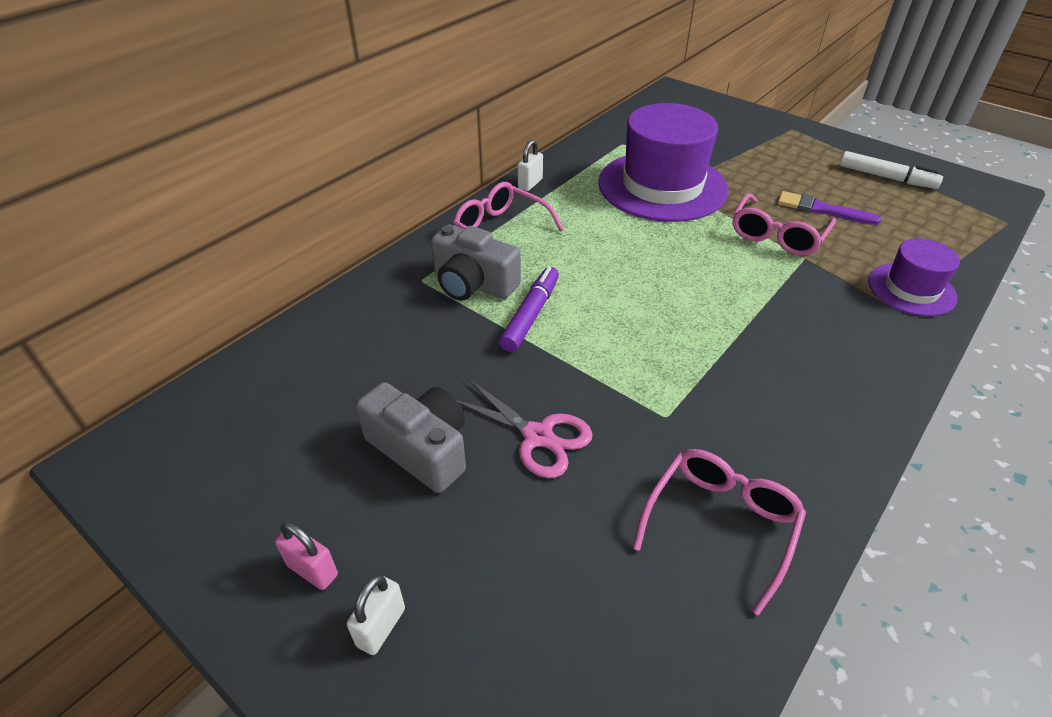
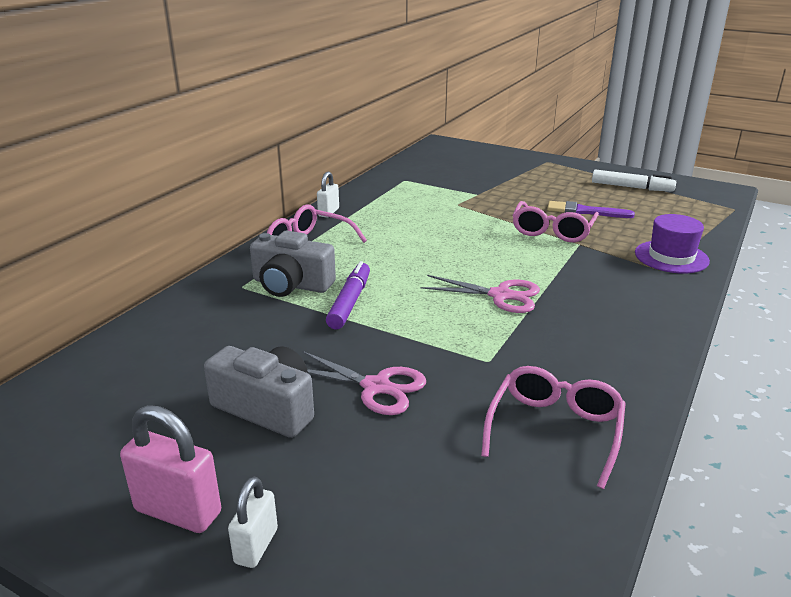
camera: 10 degrees left, 15 degrees down
(312, 570) = (178, 512): pink padlock -> pink padlock, size x1.61
(662, 186) = (446, 206): purple hat -> none
(698, 324) = (500, 295): none -> pink scissors

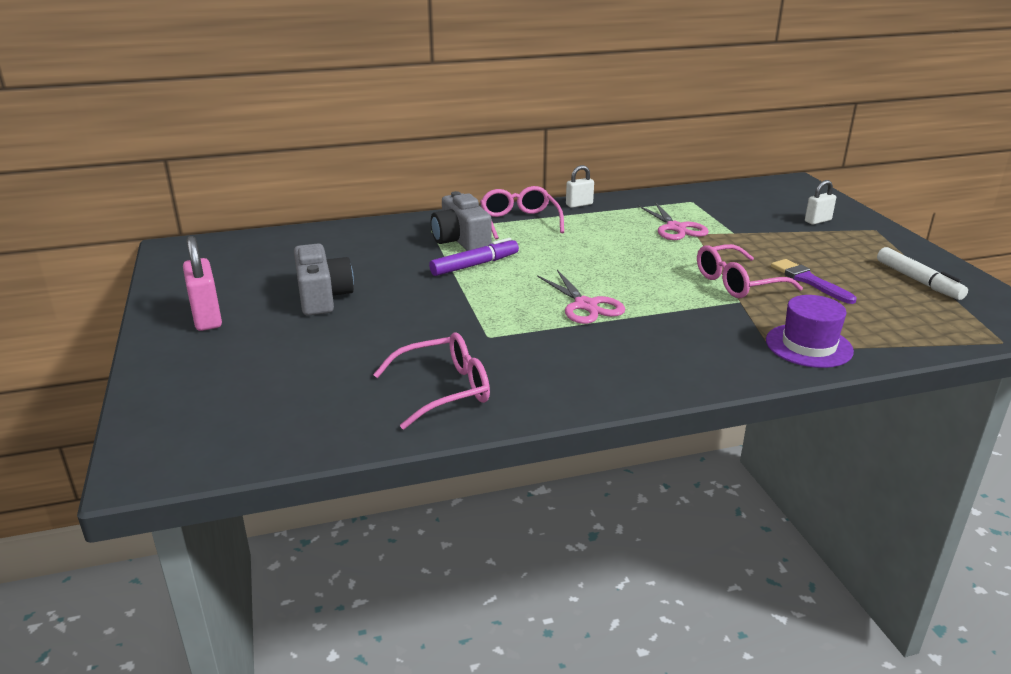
camera: 45 degrees right, 0 degrees up
(256, 546) = (208, 349): white padlock -> white padlock (817, 221)
(376, 387) = (394, 315): pink scissors -> pink scissors (675, 228)

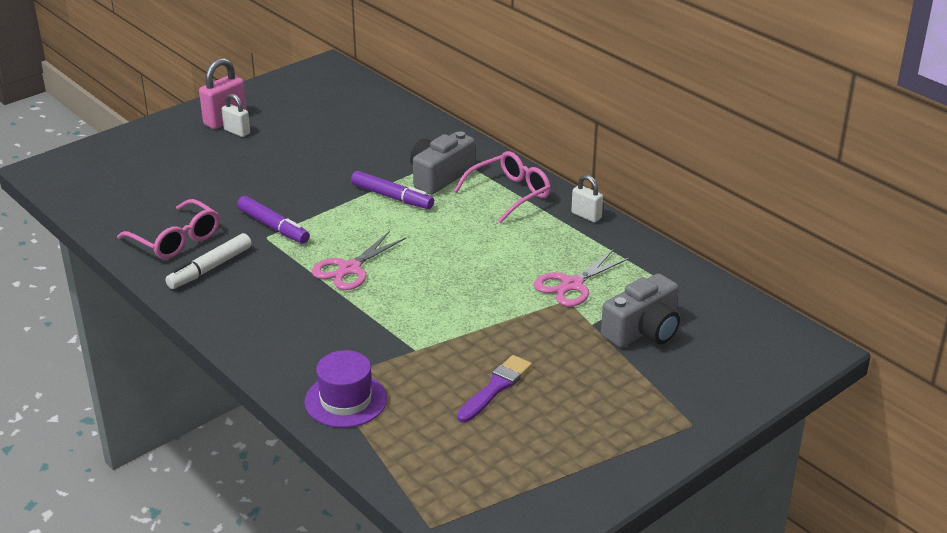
camera: 65 degrees right, 5 degrees up
(322, 296) = (286, 150): grey camera -> grey camera (643, 330)
(471, 329) = (273, 226): none -> purple marker
(737, 283) = (457, 343): pink glasses -> none
(817, 221) = (682, 378): white padlock -> white padlock (237, 132)
(918, 281) = (553, 464): white marker -> white marker (210, 268)

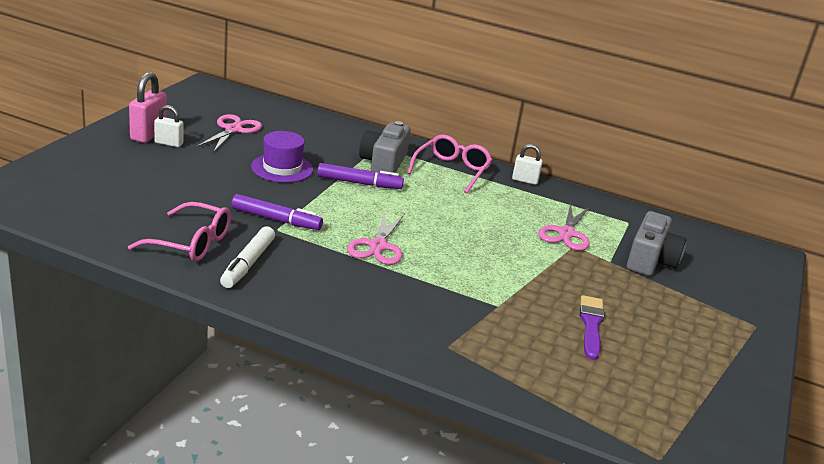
camera: 30 degrees left, 5 degrees down
(313, 122) = (233, 130): none -> pink scissors
(346, 400) = (481, 361): purple hat -> purple hat (282, 168)

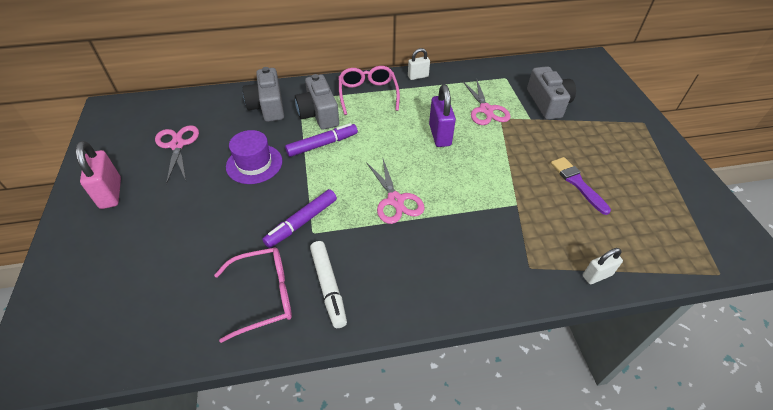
camera: 30 degrees left, 20 degrees up
(169, 143) = (138, 192): white padlock -> white padlock (597, 275)
(276, 219) = (302, 222): purple marker -> purple marker turned 150 degrees clockwise
(342, 139) = (268, 106): none -> grey camera
(486, 228) = (440, 135): none -> purple padlock

